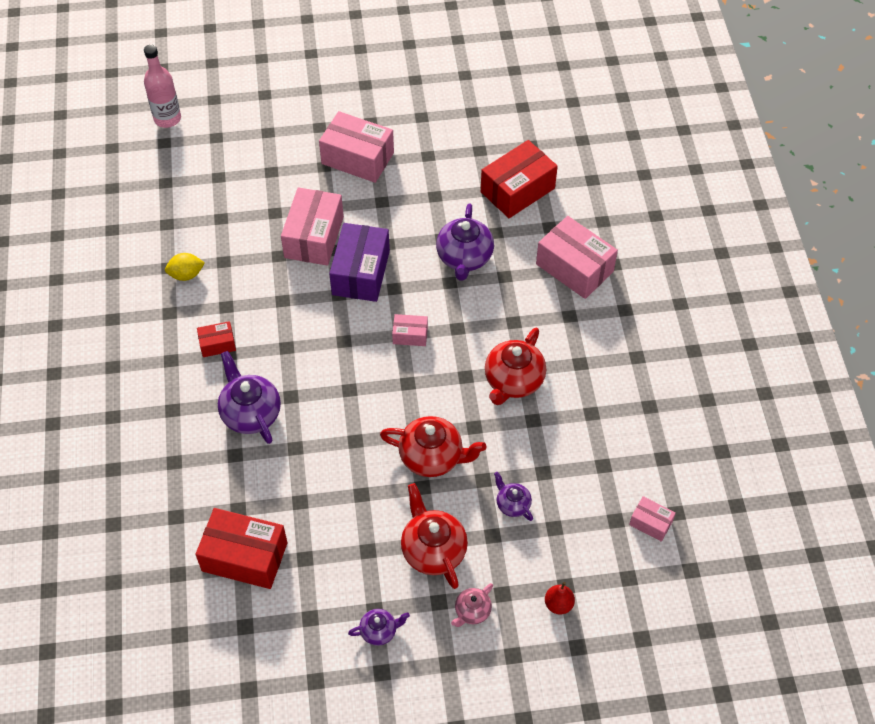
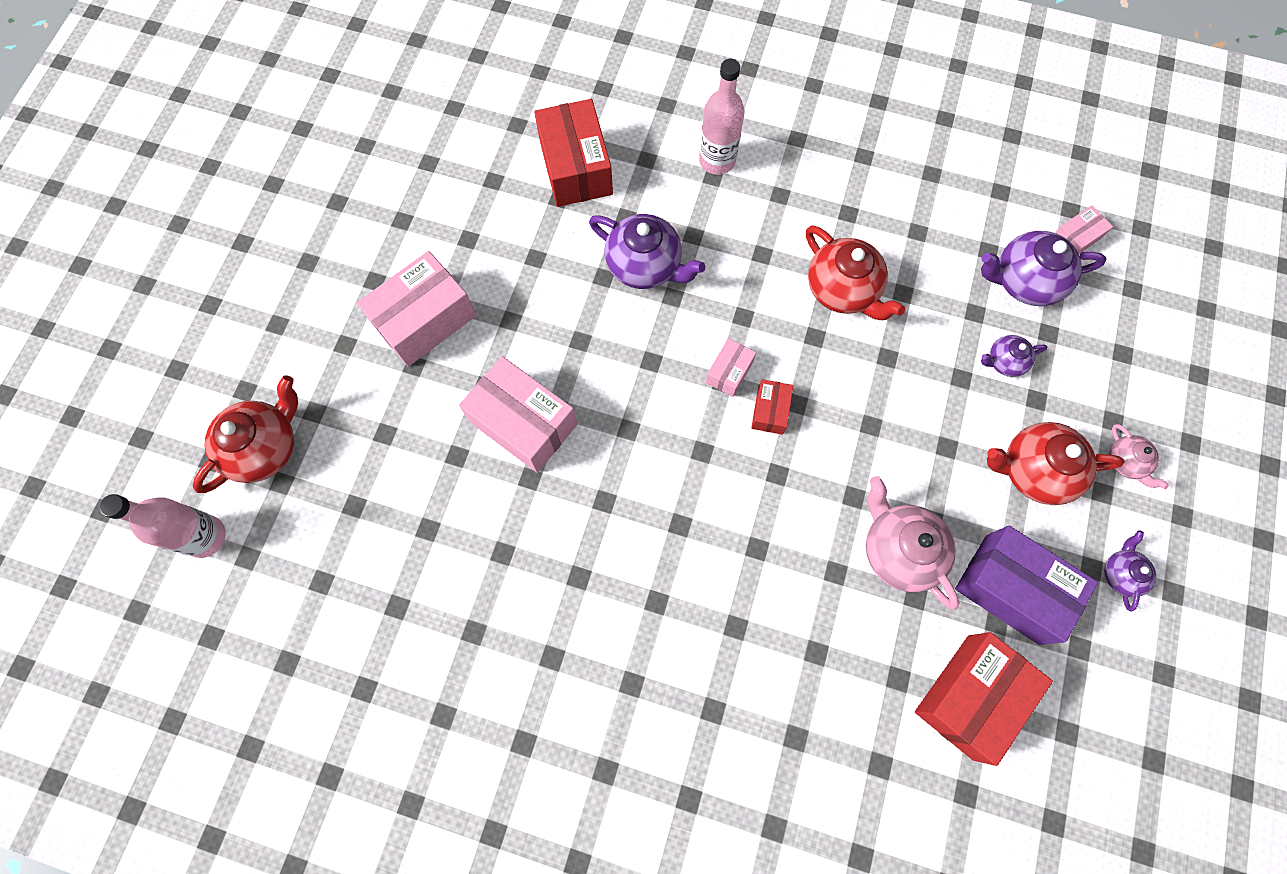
camera: 65 degrees left, 15 degrees up
(186, 275) = (499, 611): yellow lemon -> none
(217, 344) = (634, 611): red box -> red box (770, 411)
(250, 413) = (761, 608): purple teapot -> purple teapot (1025, 281)
(329, 481) = (899, 550): none -> pink teapot
(361, 273) = (608, 389): purple box -> purple box (1011, 588)
(432, 457) = (910, 419): red teapot -> red teapot (264, 447)
(558, 604) = (1143, 370): red pear -> none
(574, 268) = (717, 160): pink box -> pink bottle

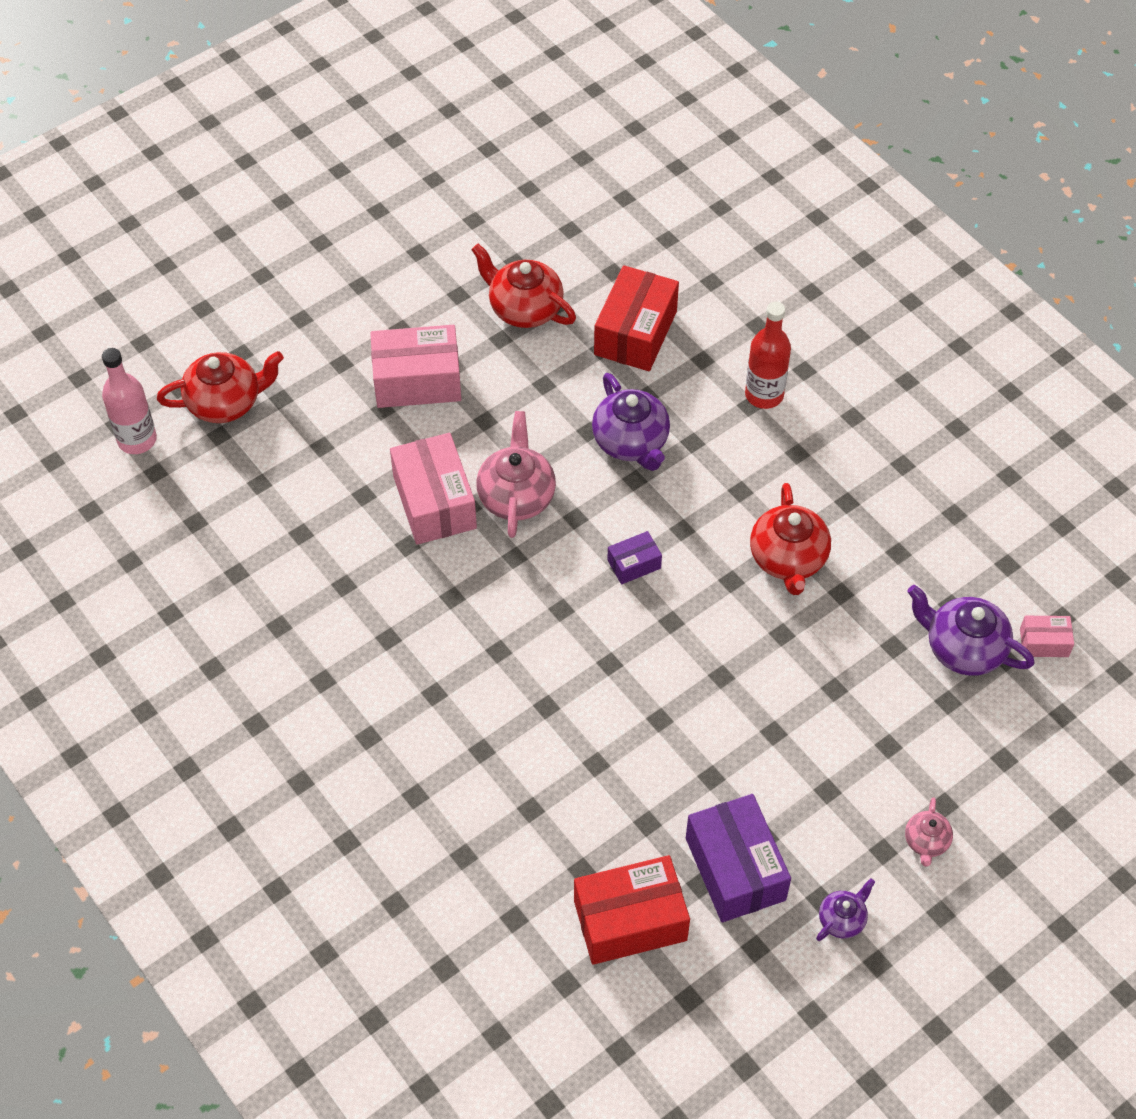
camera: 35 degrees right, 15 degrees down
(717, 160) = (764, 395): pink bottle -> red bottle
(729, 372) = (634, 564): pink box -> purple box
(770, 411) = (643, 613): red box -> none
(899, 550) = (663, 781): pink teapot -> pink teapot (516, 496)
(1004, 361) = (885, 699): purple teapot -> none
(1034, 470) = (836, 797): red teapot -> red teapot (524, 308)

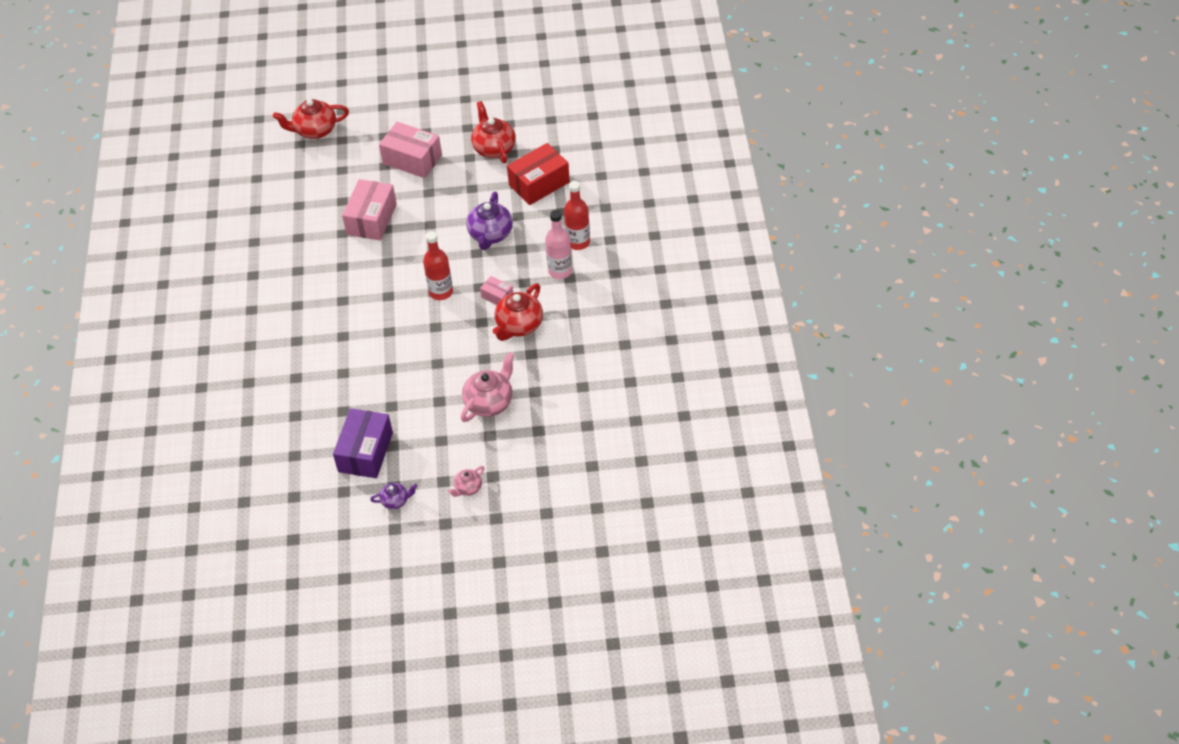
camera: 35 degrees right, 5 degrees down
(137, 440) = (262, 130): pink bottle -> pink bottle (560, 271)
(225, 402) = (315, 130): red teapot -> red teapot turned 150 degrees clockwise
(516, 496) = (412, 234): pink teapot -> pink teapot (489, 402)
(630, 920) = (297, 449): red box -> none
(634, 564) = (441, 292): purple box -> red bottle
(963, 648) = (569, 410): purple teapot -> none
(1044, 642) = (614, 427): pink box -> pink box (497, 296)

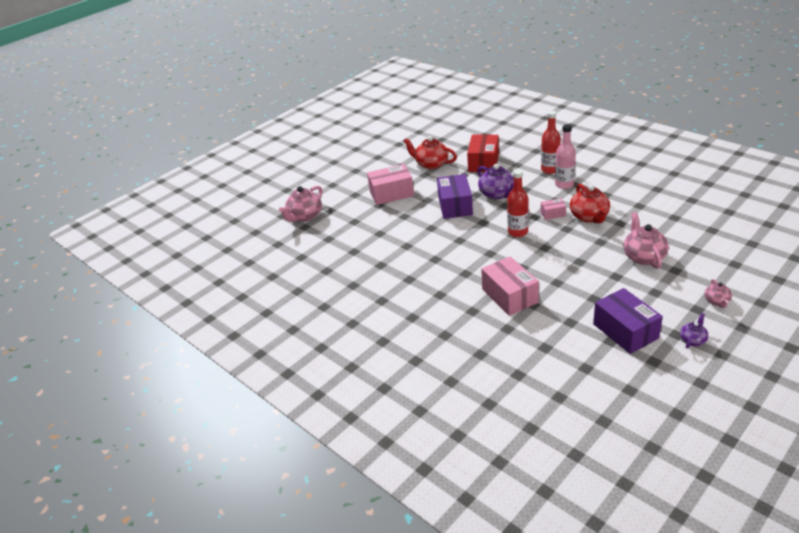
camera: 40 degrees left, 15 degrees down
(315, 130) = (305, 216): red teapot -> pink teapot
(372, 219) = (414, 229): pink box -> pink box (509, 296)
(439, 219) = (455, 205): none -> purple box

